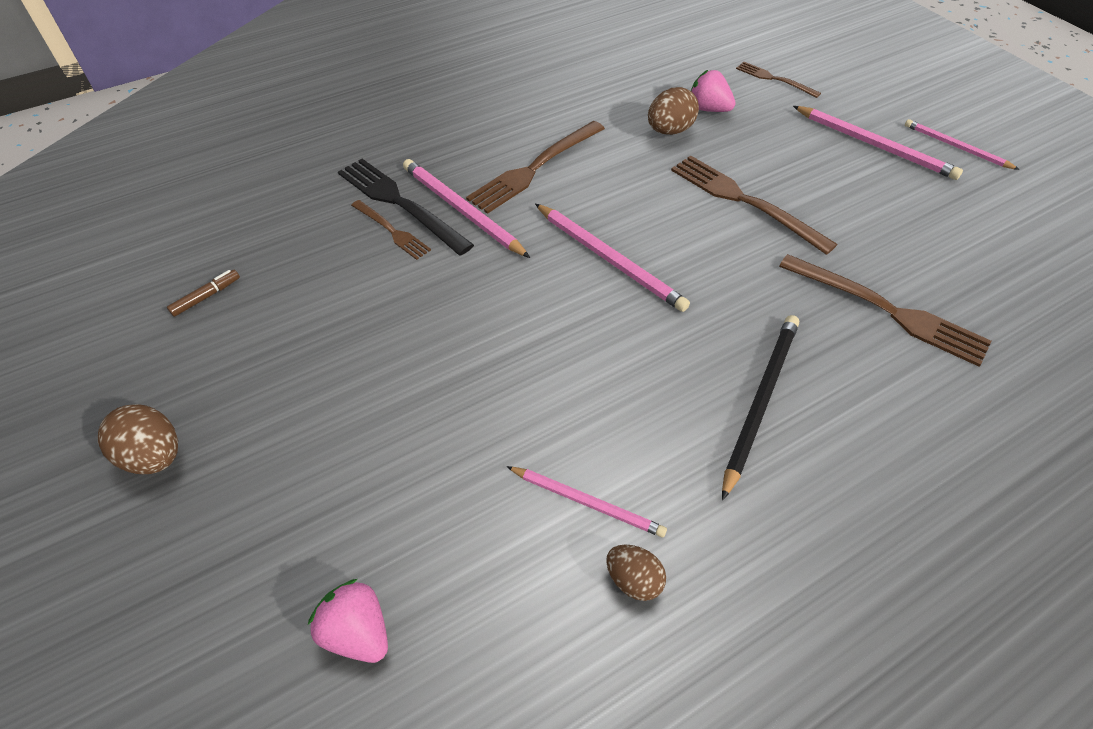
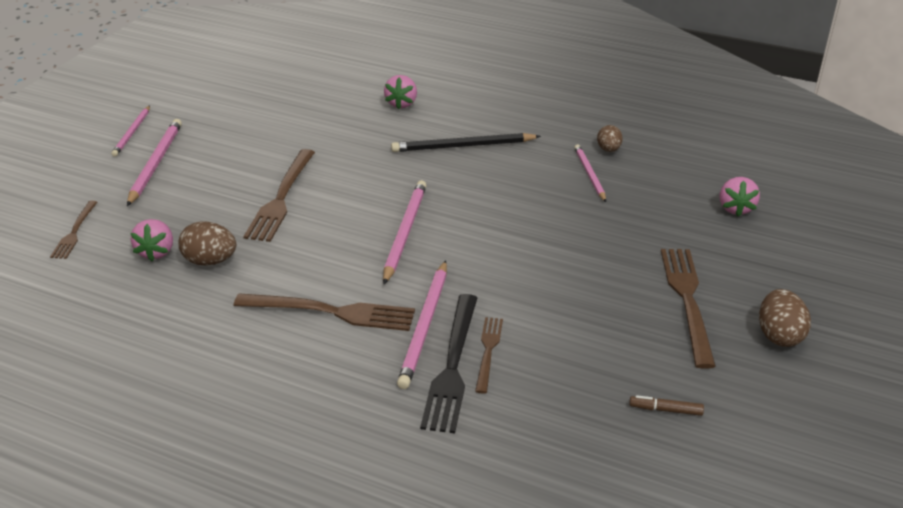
camera: 125 degrees left, 15 degrees down
(887, 311) = (346, 125): brown fork -> brown fork (687, 300)
(928, 396) = (401, 104): none -> pink strawberry

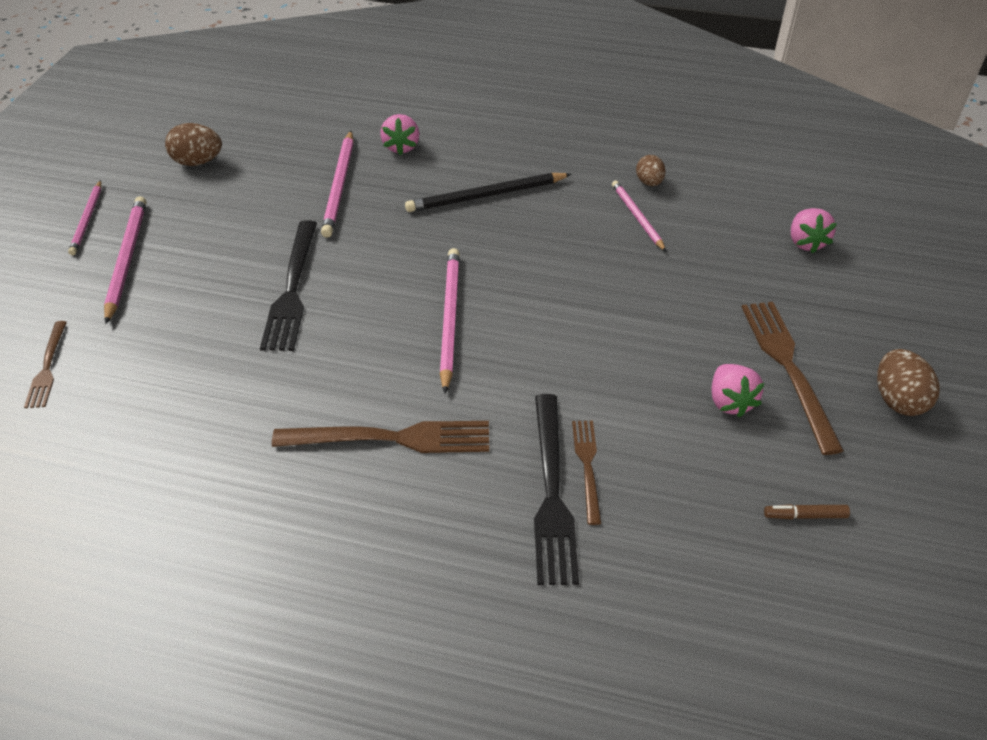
camera: 10 degrees left, 10 degrees up
(156, 252) = (157, 382): pink strawberry -> pink strawberry (730, 402)
(210, 261) = (227, 387): brown egg -> brown egg (198, 162)
(281, 198) = (292, 289): brown fork -> black fork
(425, 326) = (505, 442): pink pencil -> pink pencil (339, 186)

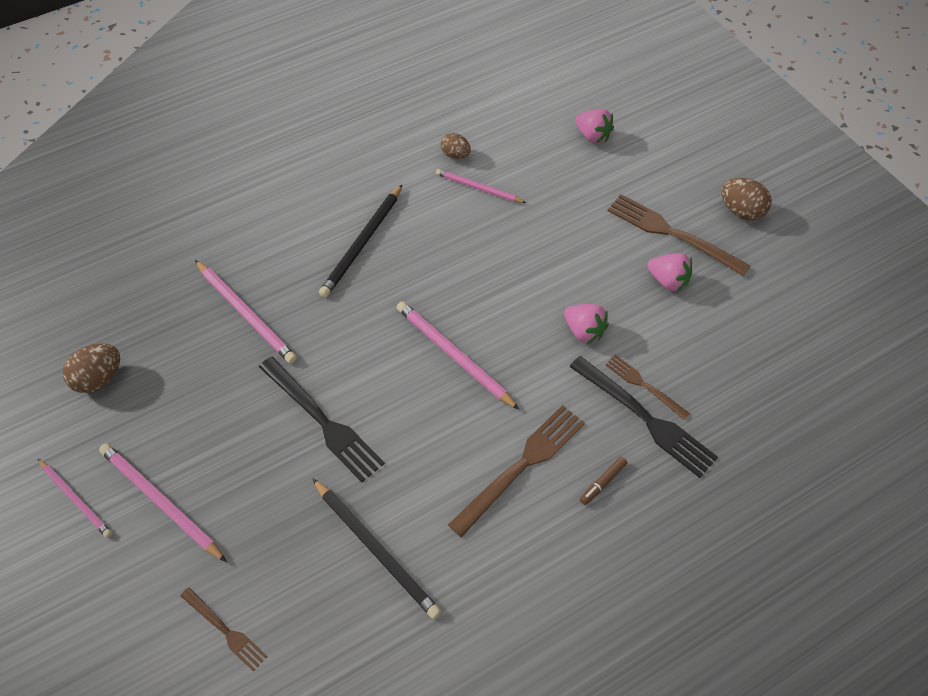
camera: 45 degrees left, 10 degrees up
(205, 402) = (376, 549): none -> black pencil
(401, 147) = (249, 246): pink strawberry -> pink strawberry (584, 331)
(805, 515) = (771, 320): brown marker -> brown marker (602, 483)

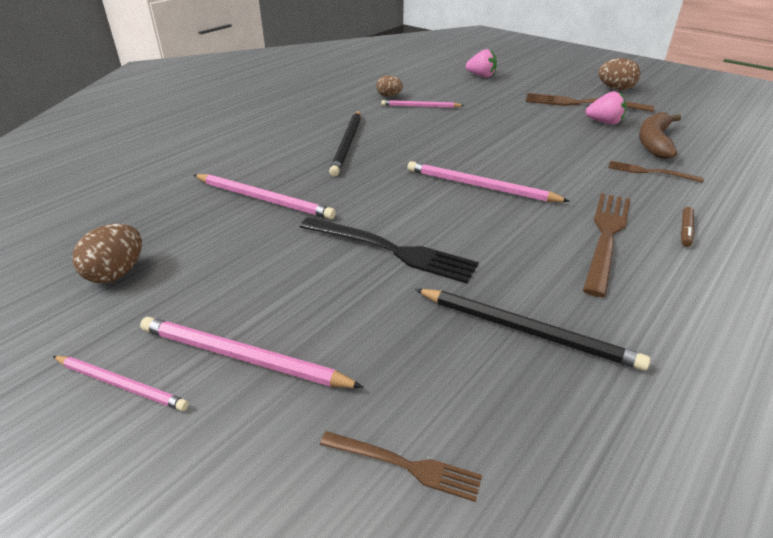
camera: 20 degrees left, 20 degrees down
(584, 331) = (572, 155): pink strawberry -> none
(645, 418) = (672, 188): black fork -> none
(694, 335) = (654, 142): none -> brown banana

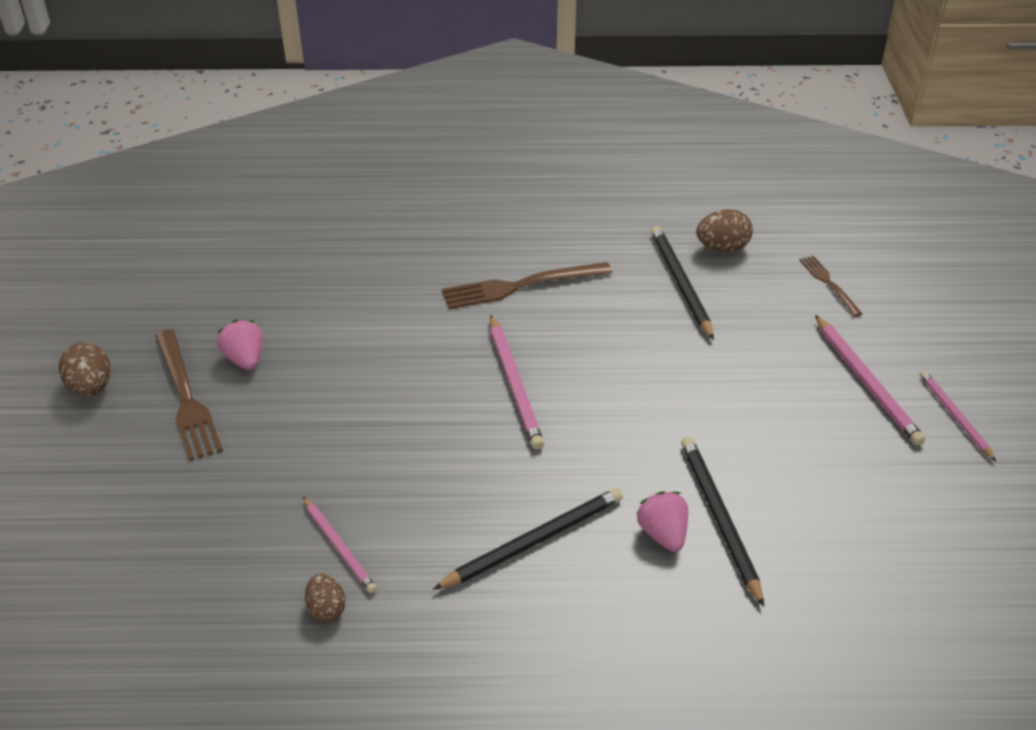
camera: 130 degrees left, 5 degrees up
(116, 273) = (918, 519): brown egg -> brown egg (722, 248)
(264, 199) = (719, 518): pink pencil -> black pencil
(391, 250) = (681, 383): black fork -> none
(481, 76) = (131, 550): pink strawberry -> pink strawberry (663, 534)
(650, 172) = (363, 294): brown fork -> none
(654, 142) = (276, 310): brown banana -> none
(685, 231) = (464, 253): brown marker -> none

